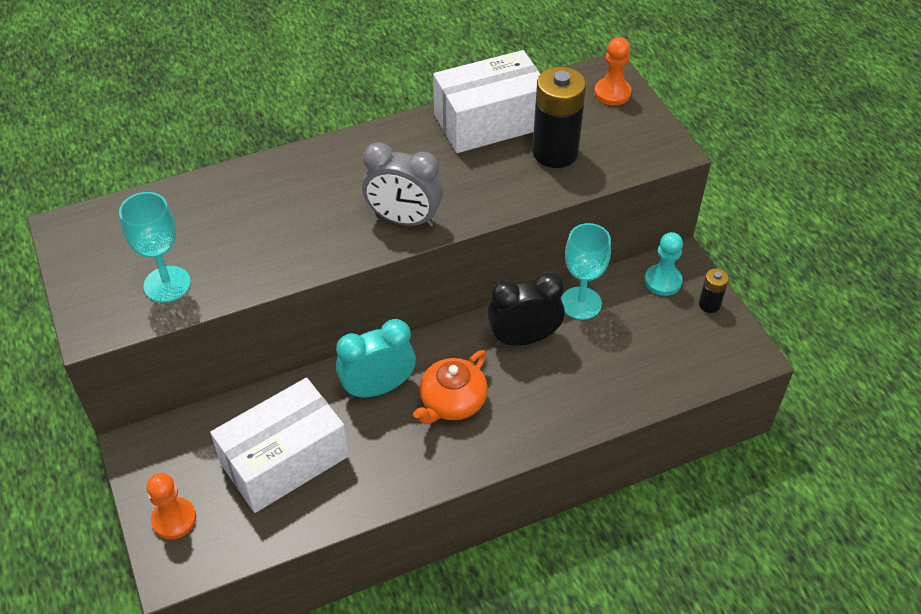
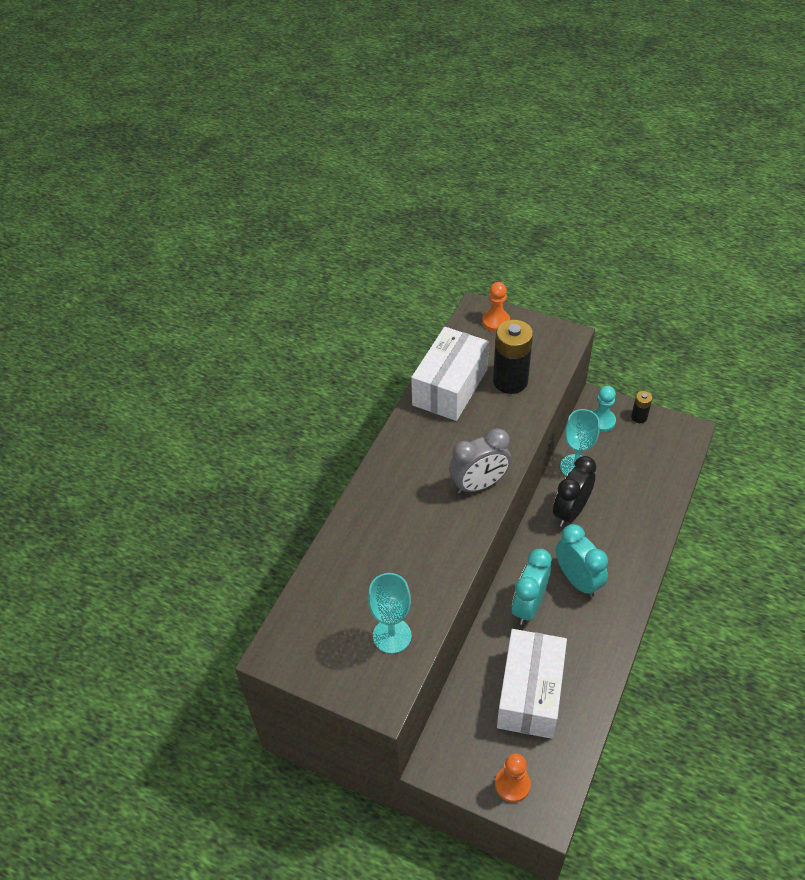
camera: 40 degrees left, 0 degrees up
(452, 402) = (577, 580): orange teapot -> turquoise clock

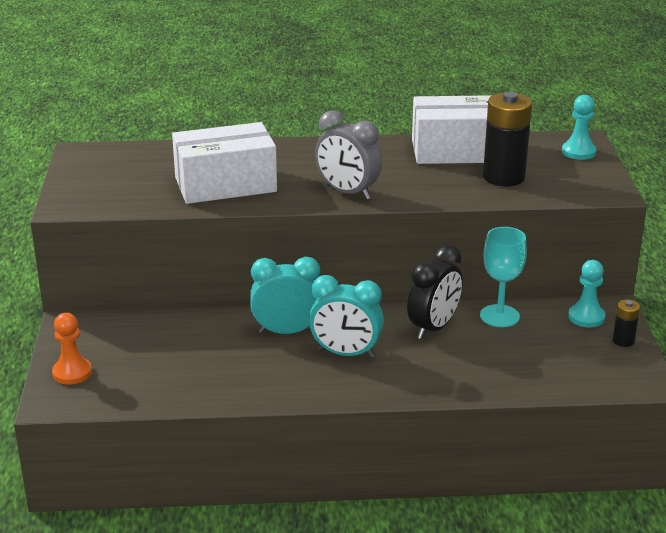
camera: 60 degrees right, 20 degrees down
(392, 636) = (135, 194): turquoise goblet -> none
(496, 321) = (578, 152): orange pawn -> turquoise pawn
(530, 693) = (182, 358): white box -> white box (225, 185)
(570, 512) = (433, 327): black clock -> black clock turned 120 degrees clockwise
(577, 580) = (345, 353): turquoise clock -> turquoise clock turned 75 degrees clockwise

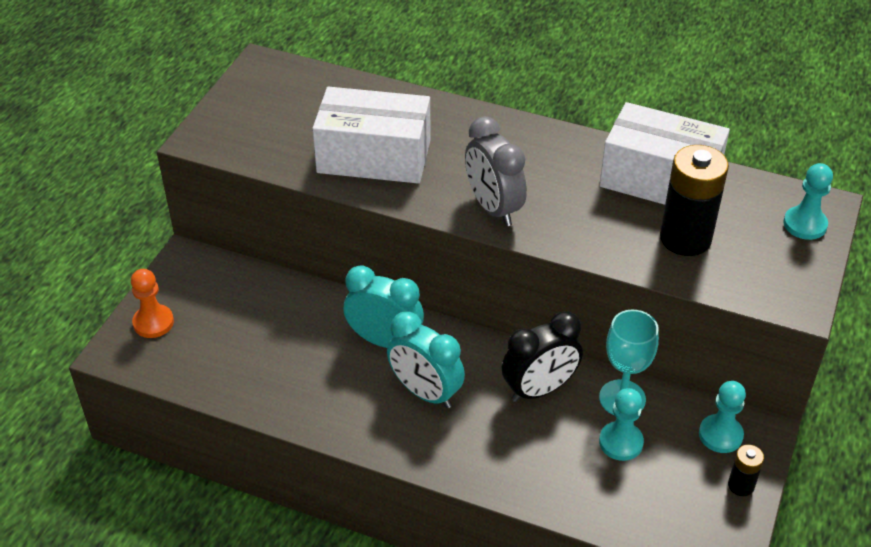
camera: 25 degrees right, 15 degrees up
(519, 341) = (621, 442): none -> turquoise pawn

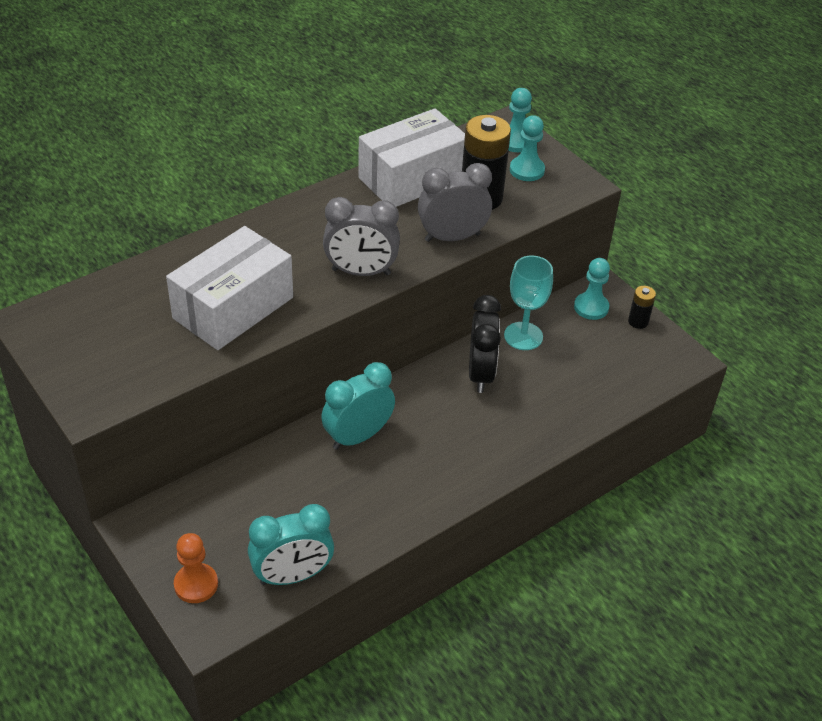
camera: 60 degrees left, 0 degrees up
(425, 392) = (431, 438): turquoise clock -> turquoise clock (292, 575)
(604, 245) = (452, 237): none -> grey clock
(621, 442) = (561, 358): turquoise pawn -> turquoise pawn (527, 170)

